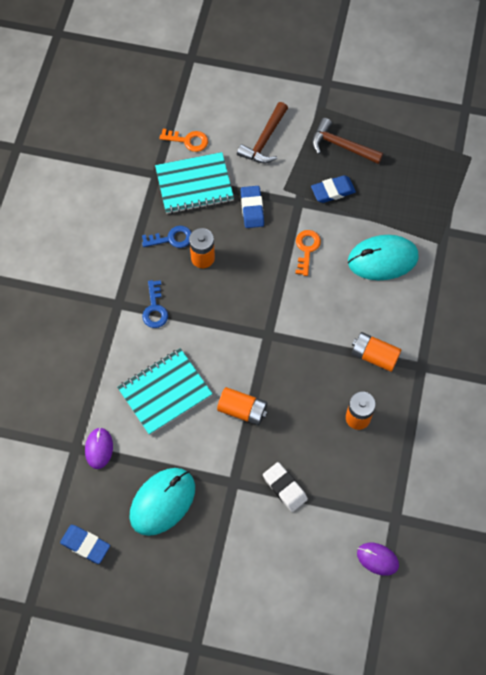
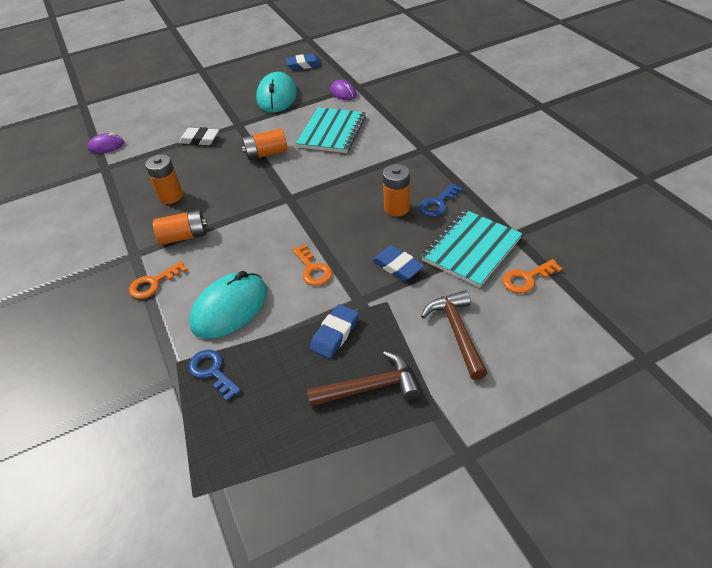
camera: 145 degrees right, 20 degrees down
(155, 308) = (394, 161): blue key -> blue key (212, 372)
(421, 322) = (154, 283): none -> orange key

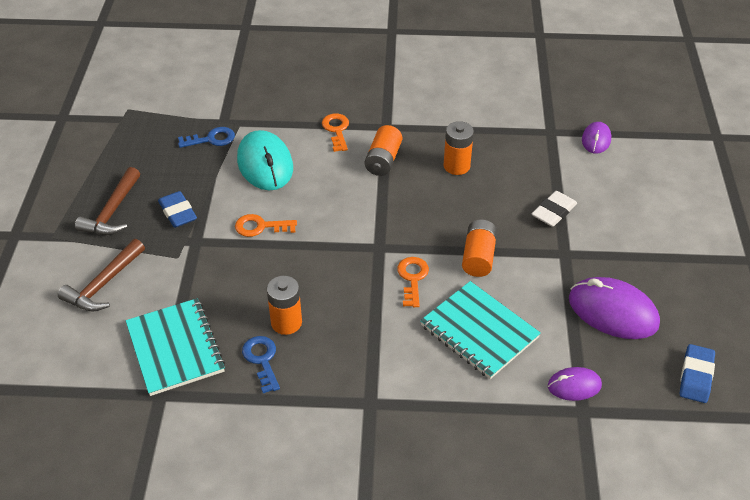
camera: 115 degrees right, 0 degrees up
(277, 96) = (613, 311): turquoise mouse -> purple mouse
(397, 266) = (208, 283): blue eraser -> none
(457, 332) = (103, 284): brown hammer -> brown hammer turned 105 degrees clockwise
(527, 278) = (102, 366): orange key -> orange key (412, 278)

